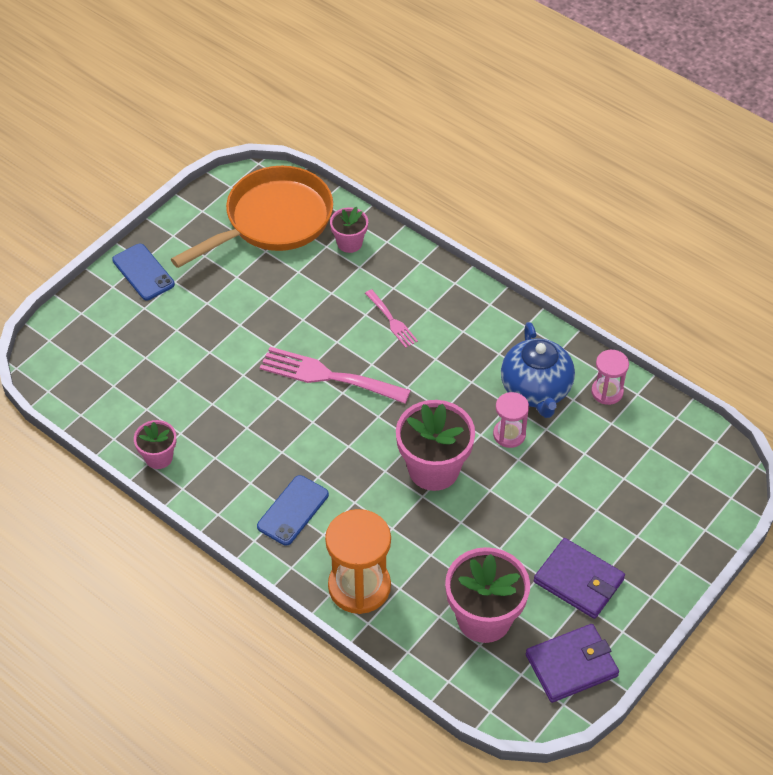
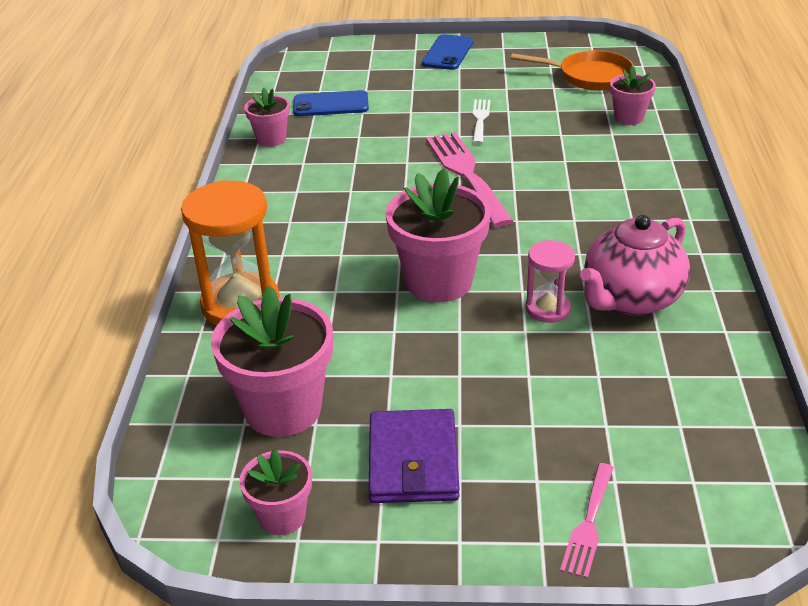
camera: 55 degrees right, 15 degrees down
(264, 320) = (480, 119): none -> white fork
(273, 221) = (589, 76): orange pan -> orange pan, size x0.62
(293, 510) = (290, 226): blue phone -> blue phone (331, 104)
(392, 321) = (579, 176): pink fork -> pink fork (588, 524)
(536, 390) = (630, 299): blue teapot -> pink teapot
(571, 665) = (282, 517): purple wallet -> pink flower pot
(607, 392) = (705, 350): pink hourglass -> none

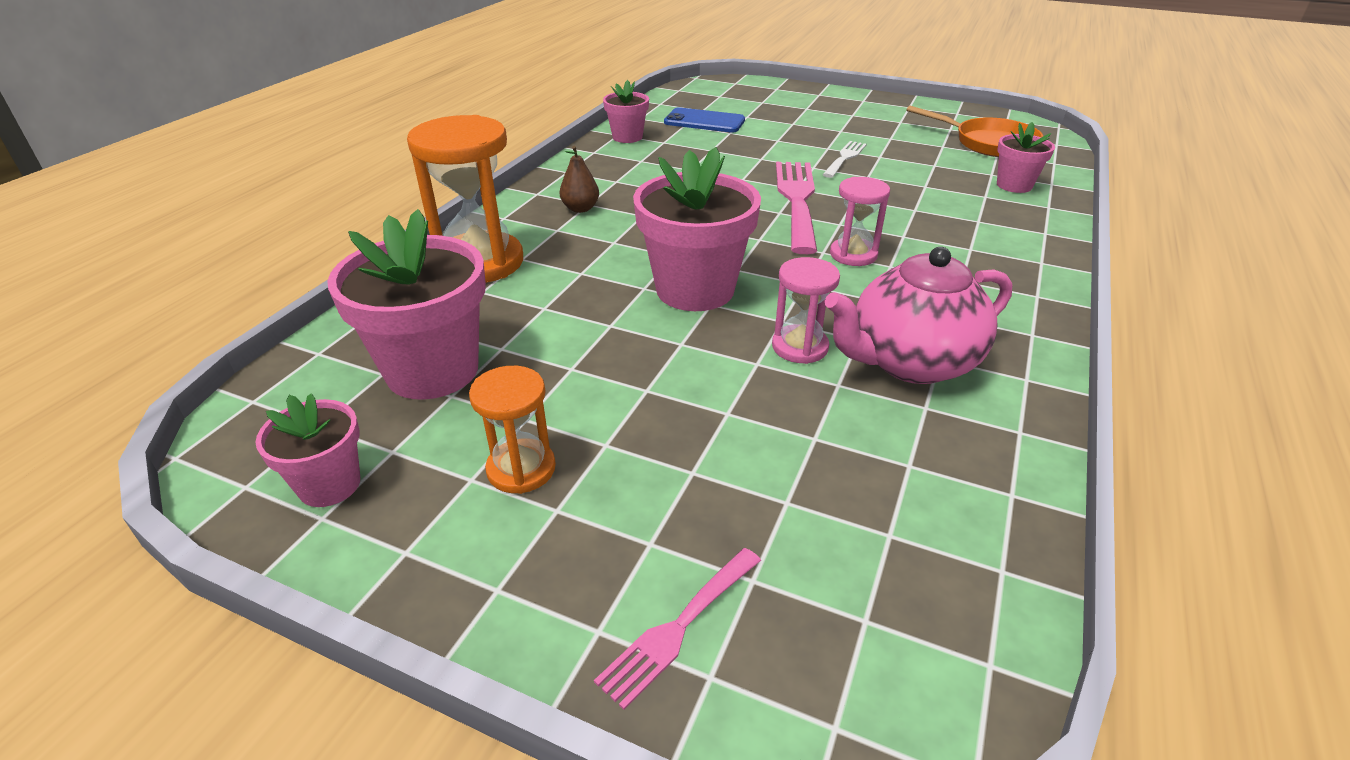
camera: 20 degrees right, 0 degrees up
(287, 228) = (580, 208): none -> brown pear
(413, 461) = (521, 469): purple wallet -> orange hourglass
(447, 53) = (849, 102): blue phone -> none
(541, 217) = (853, 255): none -> pink hourglass

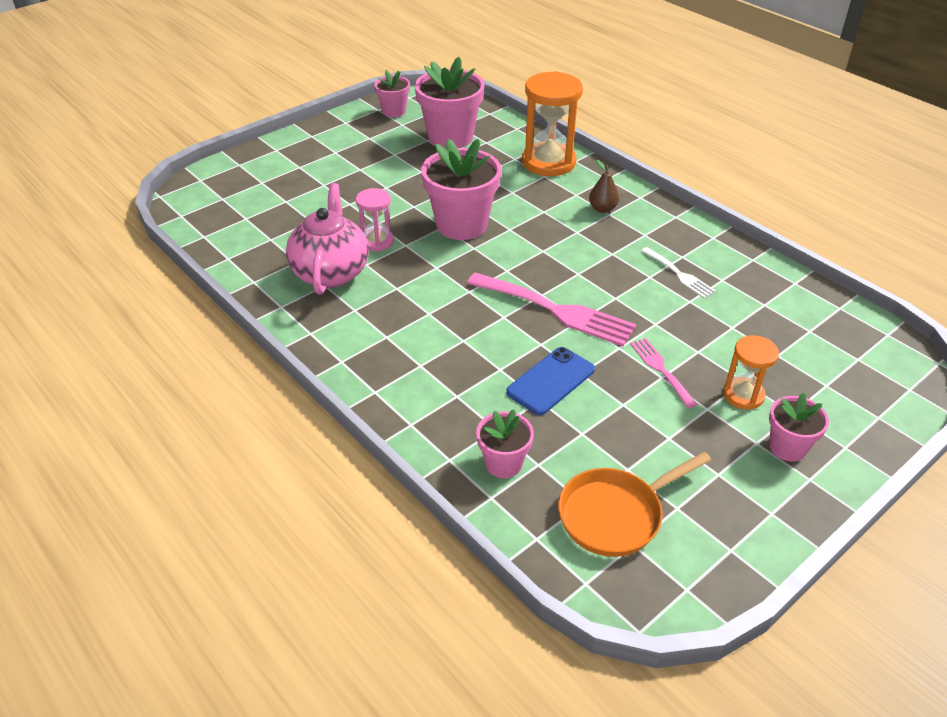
camera: 115 degrees right, 5 degrees up
(521, 469) = (364, 148): orange hourglass -> orange hourglass (743, 395)
(627, 137) = (742, 262): pink flower pot -> pink flower pot (787, 447)
(678, 628) = (260, 163): pink fork -> pink fork (660, 369)
(704, 121) = (770, 320): blue phone -> blue phone (551, 381)
(845, 158) = (629, 377): white fork -> white fork (679, 274)
(853, 255) = (454, 302): pink hourglass -> none

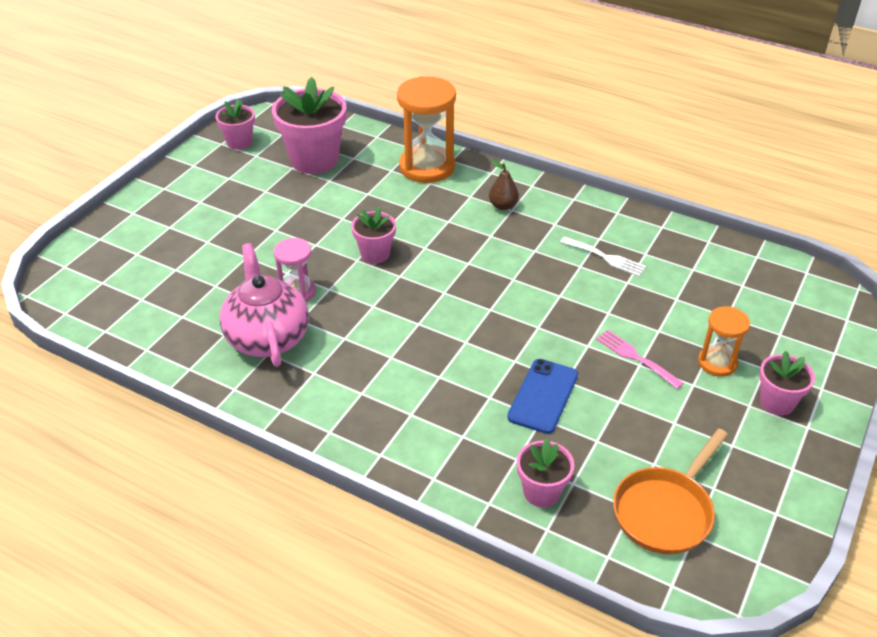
camera: 20 degrees left, 0 degrees up
(461, 225) = (375, 254): pink flower pot -> pink flower pot, size x0.55
(556, 310) = (512, 322): pink fork -> none

